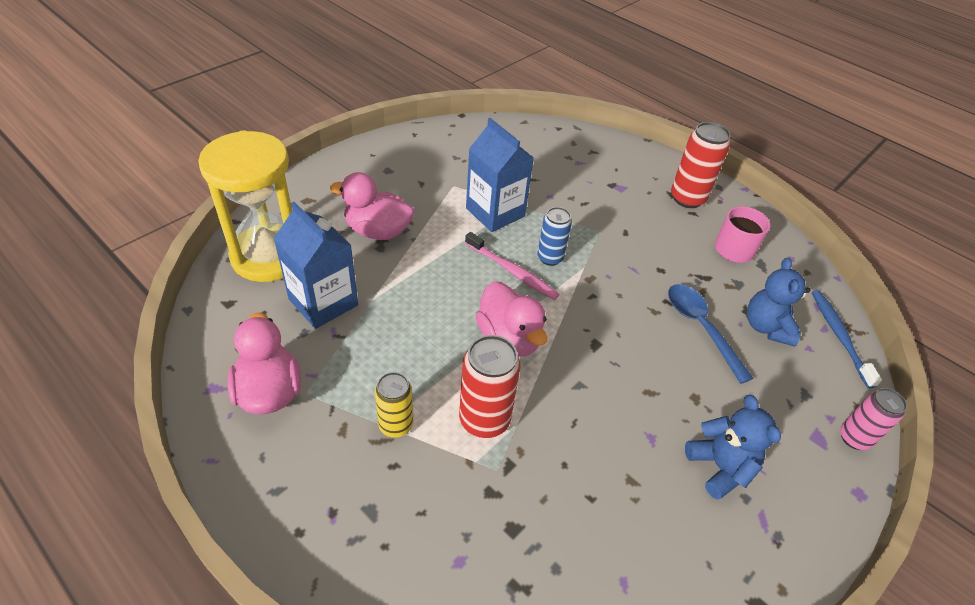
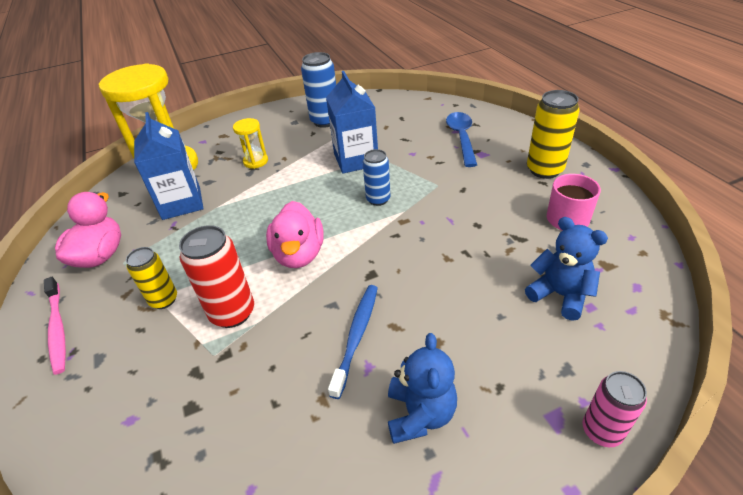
camera: 30 degrees right, 5 degrees down
(377, 231) = (255, 161): pink duck -> yellow hourglass
(426, 165) = (325, 121): none -> blue can
(512, 271) = (338, 205): pink toothbrush -> pink toothbrush (57, 329)
(687, 198) = (544, 170): red can -> yellow can
(700, 328) = (485, 281): blue spoon -> blue spoon (461, 138)
(766, 327) = (560, 295): blue teddy bear -> blue teddy bear turned 105 degrees clockwise
(839, 336) = (646, 321): blue toothbrush -> blue toothbrush (356, 336)

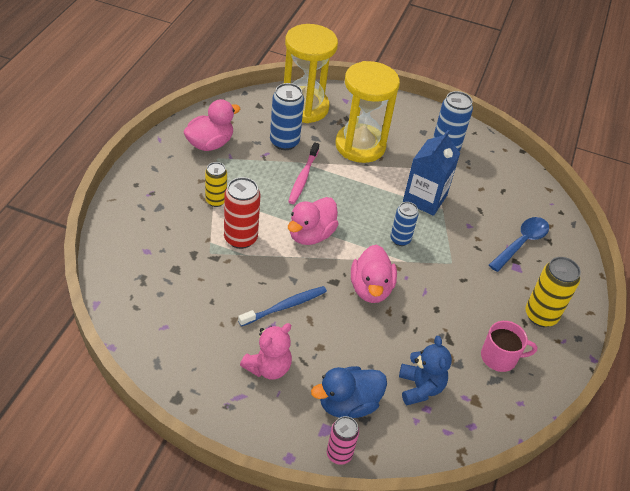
camera: 35 degrees right, 5 degrees up
(57, 329) = (155, 173): pink toothbrush -> pink toothbrush (303, 177)
(181, 203) = (284, 142): blue carton -> blue can
(255, 161) = (360, 146): yellow hourglass -> yellow hourglass, size x2.28
(408, 253) = (371, 288): none -> pink duck
(420, 414) = (268, 367): blue teddy bear -> pink teddy bear
(534, 371) = (348, 404): none -> blue duck

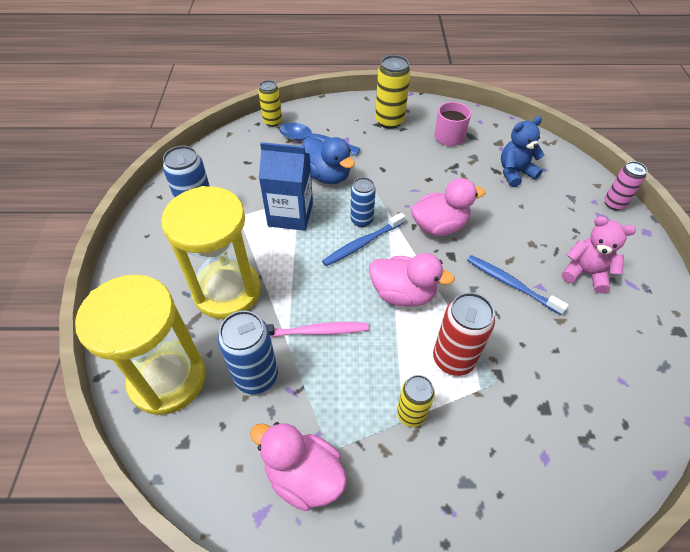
camera: 105 degrees left, 5 degrees up
(348, 404) = (568, 210): blue duck -> blue duck (327, 176)
(373, 230) = (362, 243): none -> blue toothbrush
(561, 223) = (272, 122): none -> yellow can

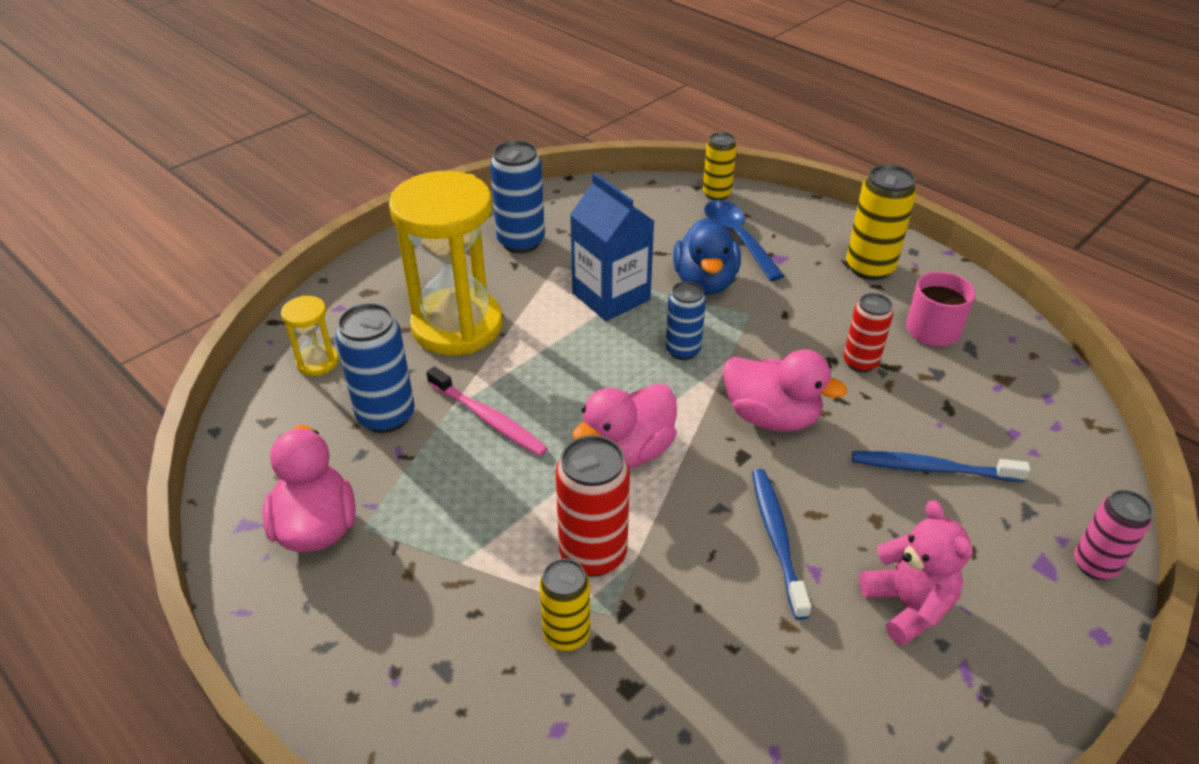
camera: 45 degrees right, 10 degrees down
(168, 379) = (317, 362): yellow hourglass -> yellow hourglass, size x0.44
(362, 243) = (650, 373): blue toothbrush -> blue toothbrush (932, 468)
(403, 294) = (627, 452): pink duck -> pink duck turned 75 degrees clockwise
(411, 414) = (477, 564): yellow can -> yellow can (566, 634)
(441, 172) = (860, 362): none -> red can
(515, 173) = (975, 427): blue teddy bear -> none

